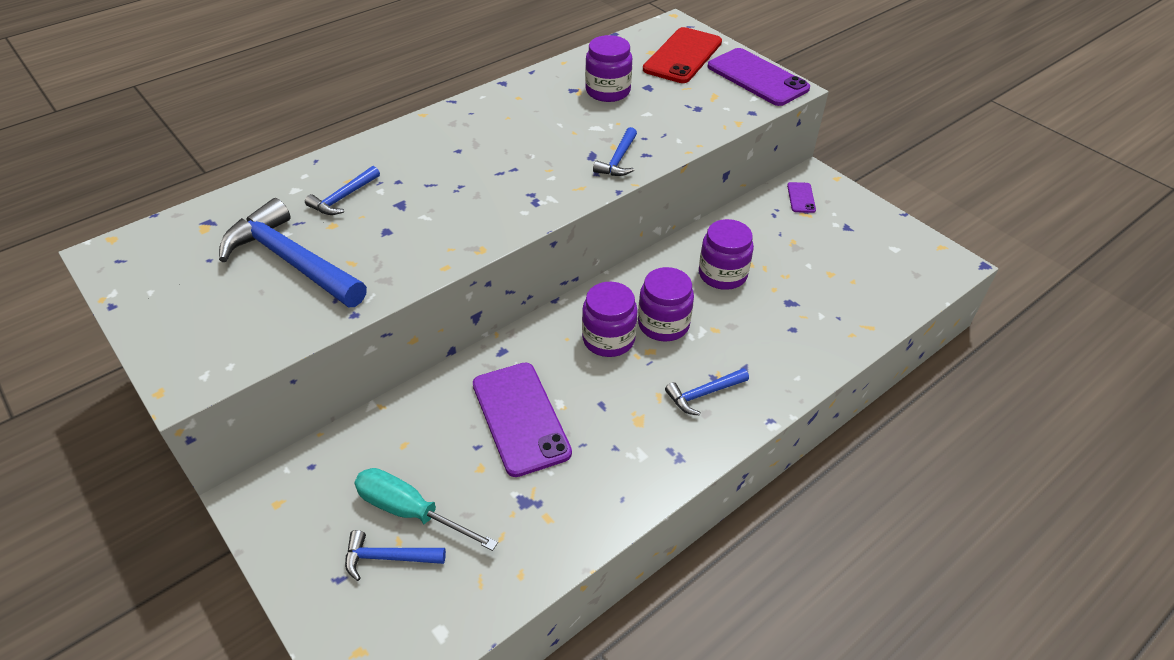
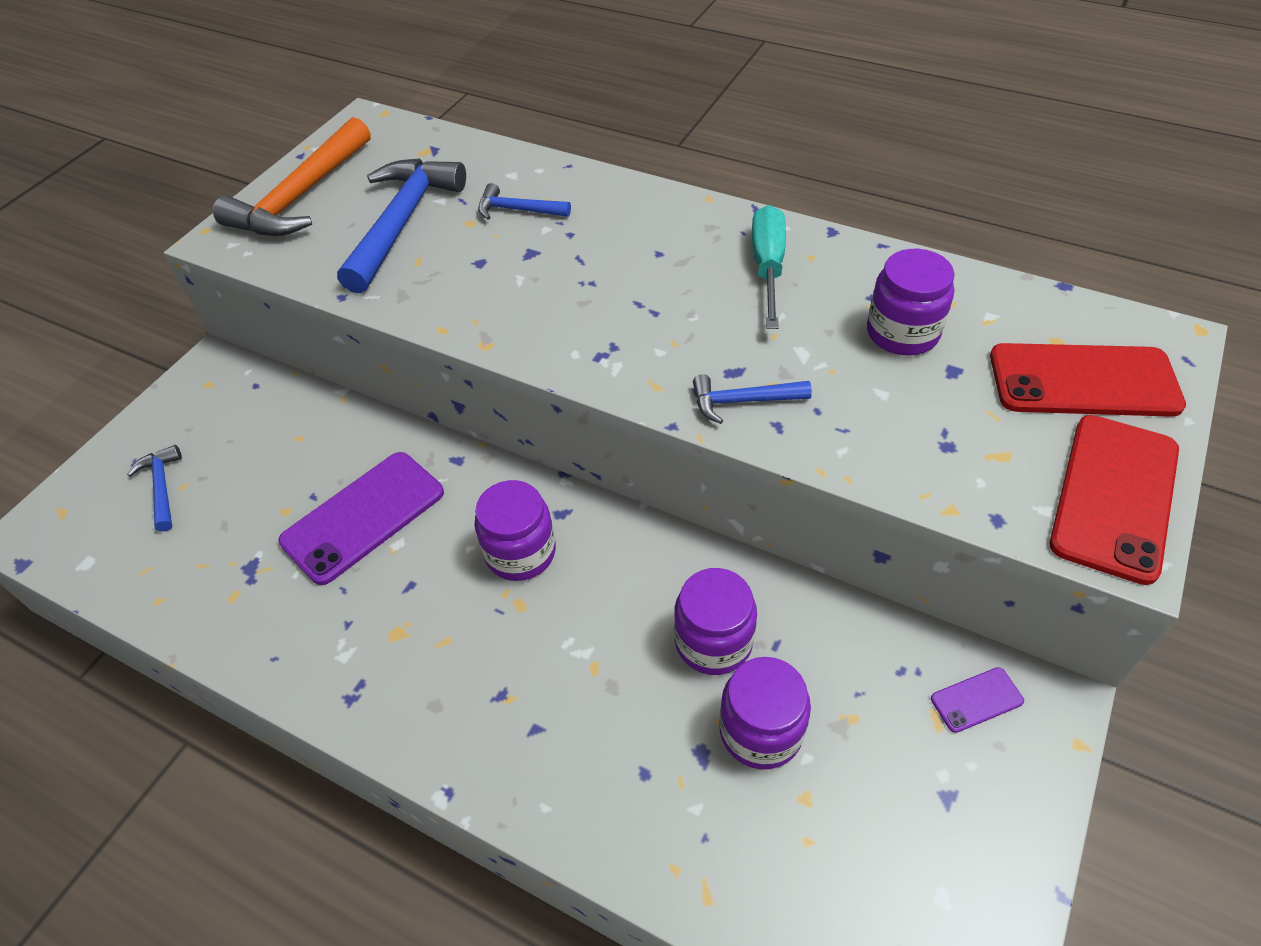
camera: 70 degrees right, 5 degrees up
(182, 316) = (301, 197): none -> orange hammer
(410, 511) = (218, 479): turquoise screwdriver -> turquoise screwdriver (768, 267)
(663, 324) = (575, 602): purple jar -> purple jar (760, 730)
(703, 394) = (466, 691): blue hammer -> none
(757, 78) = (1114, 496): purple phone -> red phone

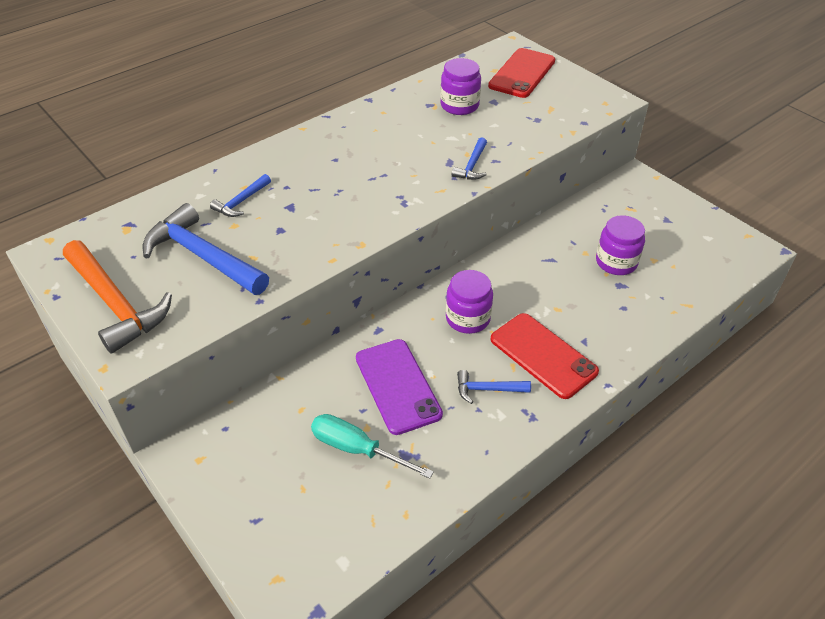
camera: 70 degrees left, 5 degrees down
(162, 487) = (295, 502): blue hammer -> blue hammer (487, 389)
(713, 641) = (562, 262): purple jar -> none
(768, 267) = (379, 127): turquoise screwdriver -> turquoise screwdriver (357, 449)
(976, 699) = (626, 194): purple phone -> none
(1114, 496) = (587, 92): red phone -> red phone (543, 355)

